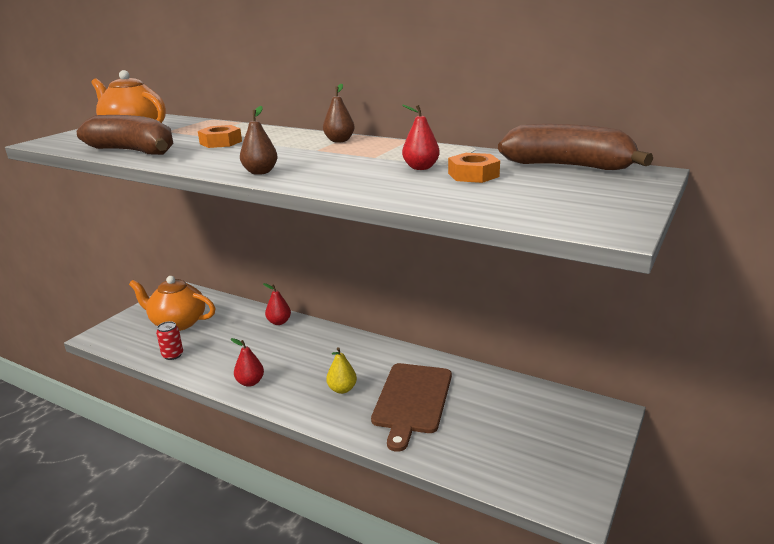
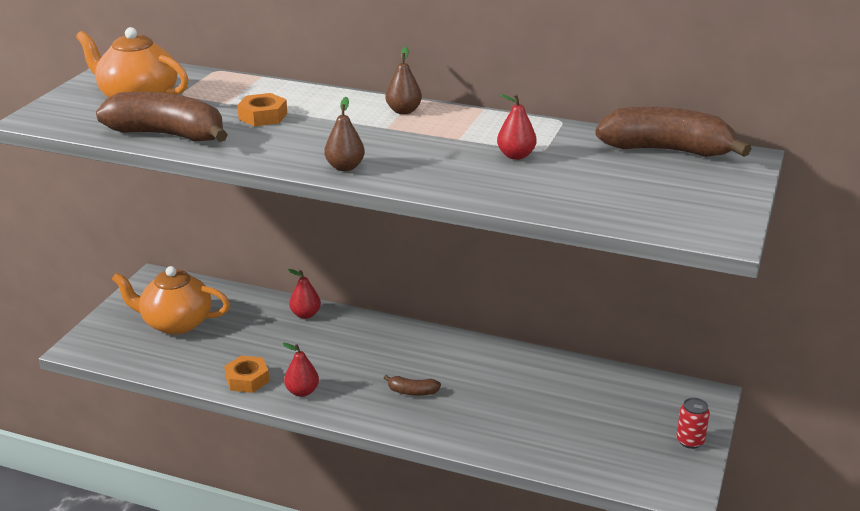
camera: 10 degrees left, 5 degrees up
(172, 355) = (191, 365): red can -> red can (690, 441)
(342, 389) = (412, 392): yellow pear -> brown banana
(412, 400) = (495, 398): brown cutting board -> none
(473, 175) = (574, 165): orange nut -> orange nut (247, 379)

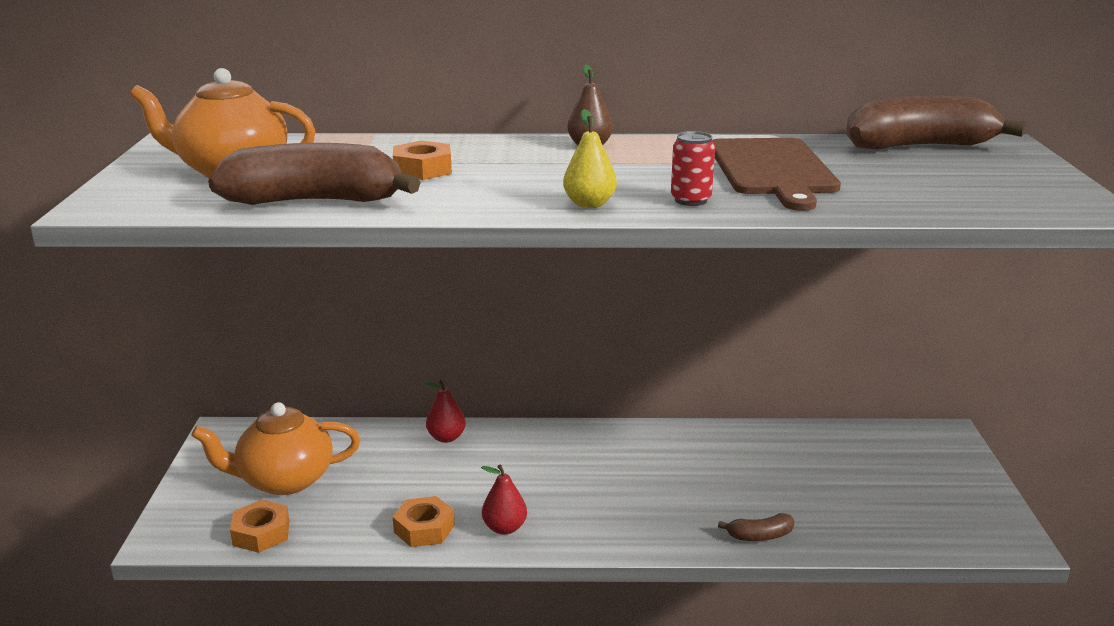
camera: 20 degrees left, 5 degrees down
(140, 358) = (261, 533): none -> orange nut
(345, 167) = (589, 204): brown pear -> yellow pear
(412, 392) = (637, 499): brown banana -> brown banana (760, 536)
(516, 156) = (772, 170): red pear -> brown cutting board
(690, 441) = (971, 484): red can -> red can (690, 200)

